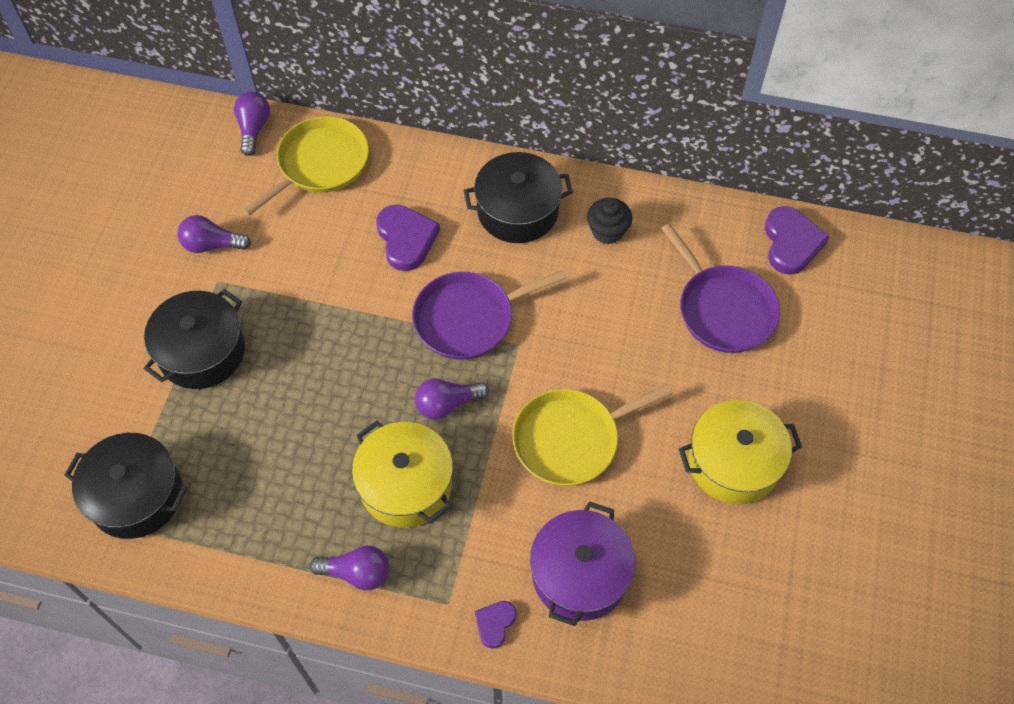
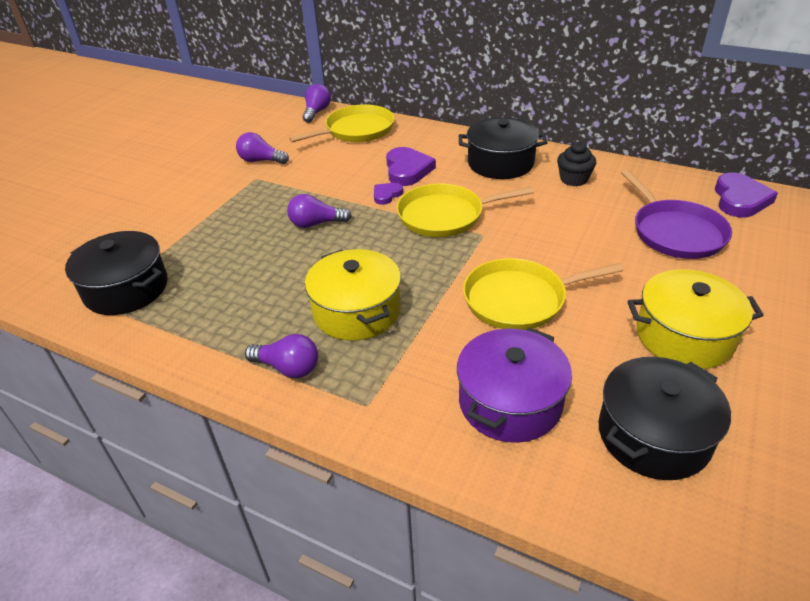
camera: 15 degrees right, 20 degrees down
(202, 352) = (224, 213): black pot -> black pot (653, 435)
(447, 404) = (411, 264): purple light bulb -> purple light bulb (316, 224)
(469, 318) = (445, 215): purple pan -> yellow pan
(495, 623) = (410, 430): purple heart -> purple heart (386, 195)

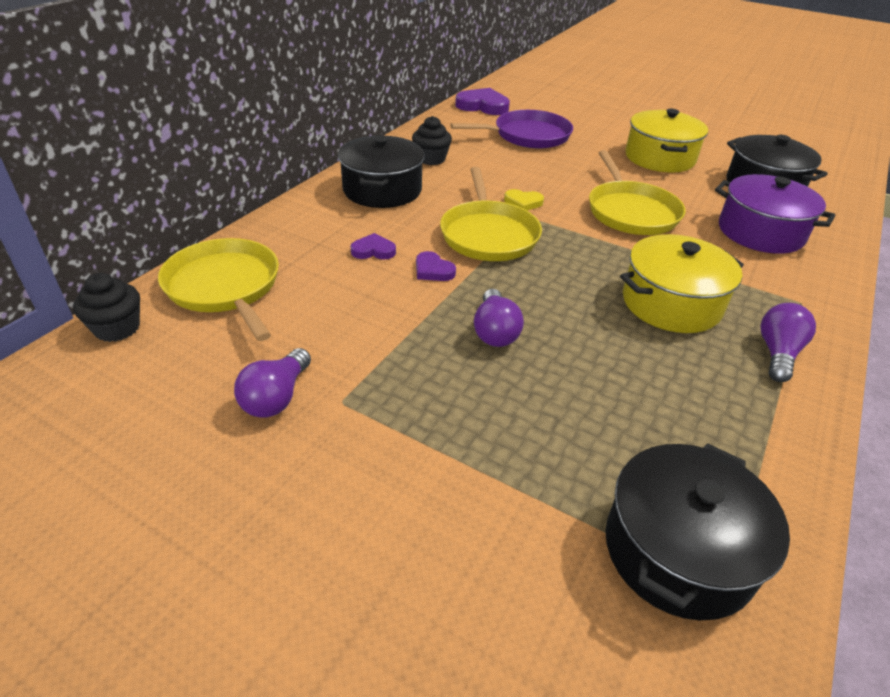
camera: 90 degrees left, 0 degrees up
(317, 112) = (117, 328): purple light bulb -> black cupcake
(407, 170) = (373, 250): purple heart -> purple heart, size x0.55
(509, 232) = (523, 202): none -> yellow heart

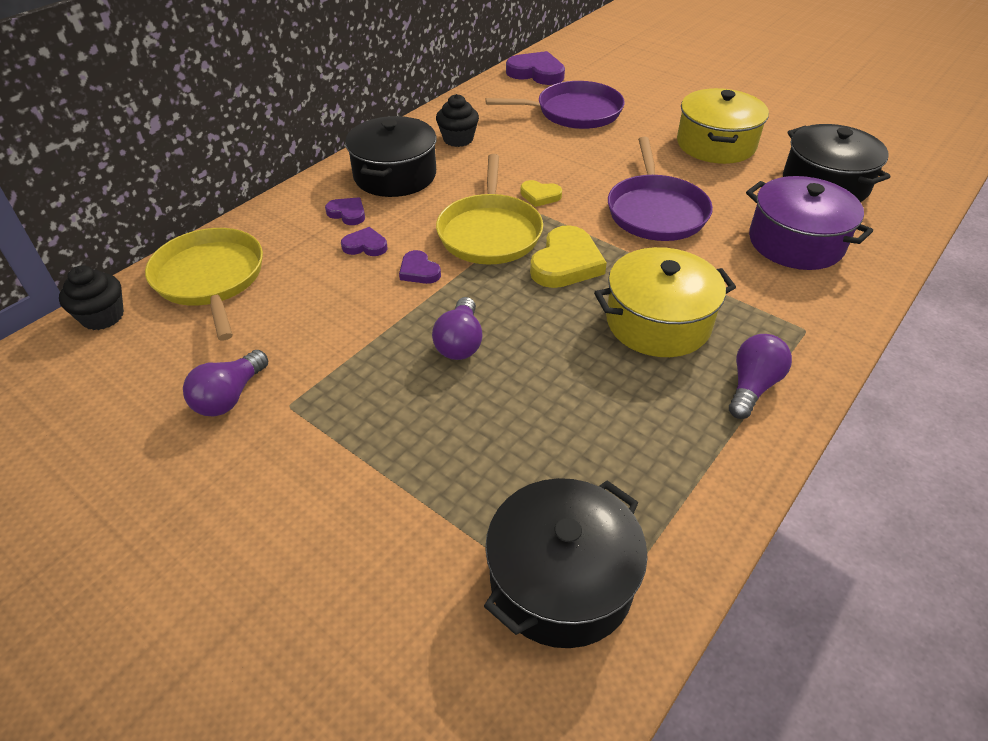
camera: 10 degrees right, 5 degrees up
(347, 223) = (347, 213): none -> purple heart
(568, 257) = (566, 263): none -> yellow heart
(631, 212) = (656, 211): yellow pan -> purple pan

